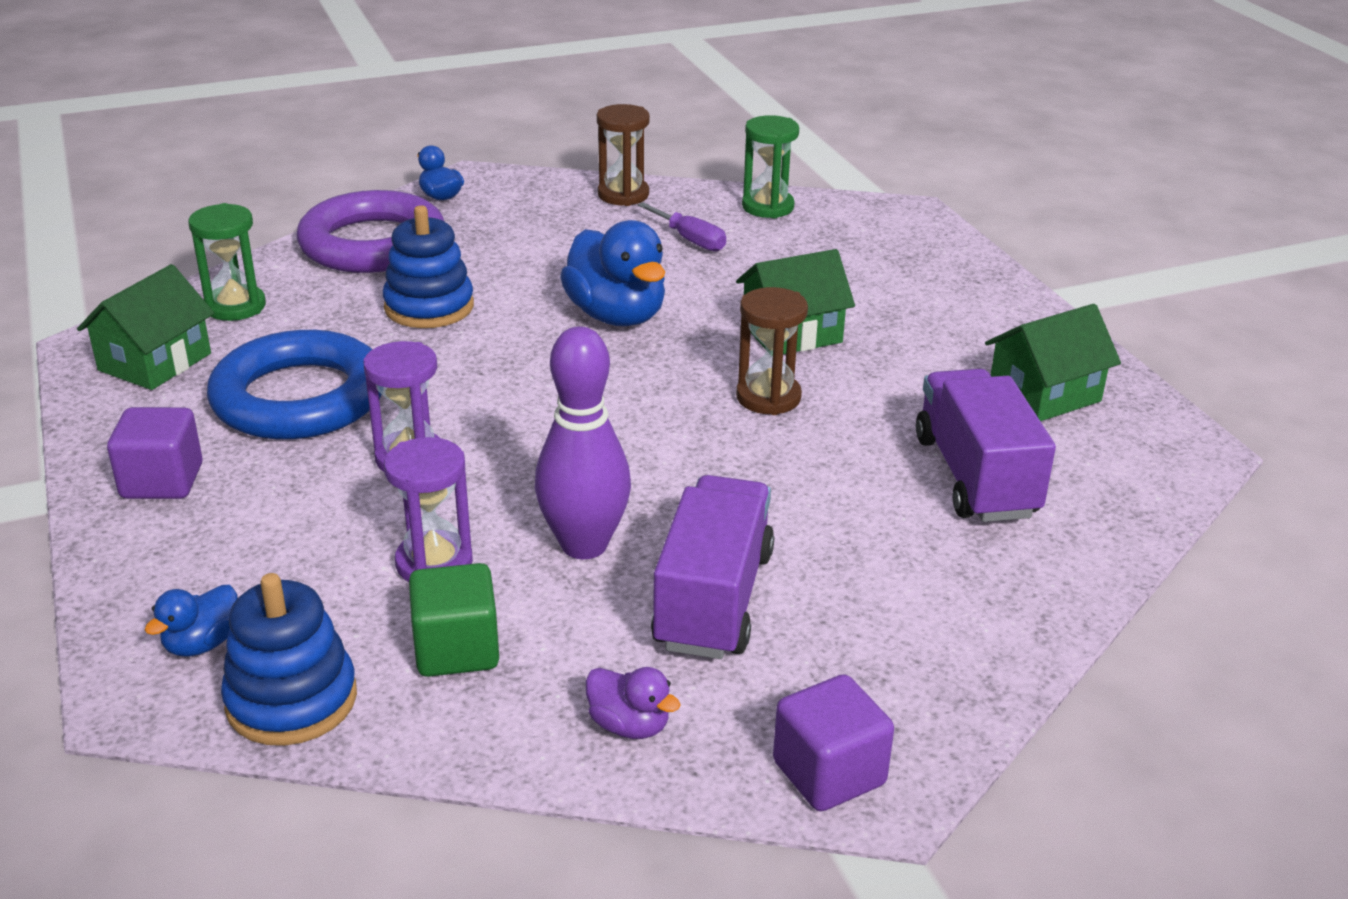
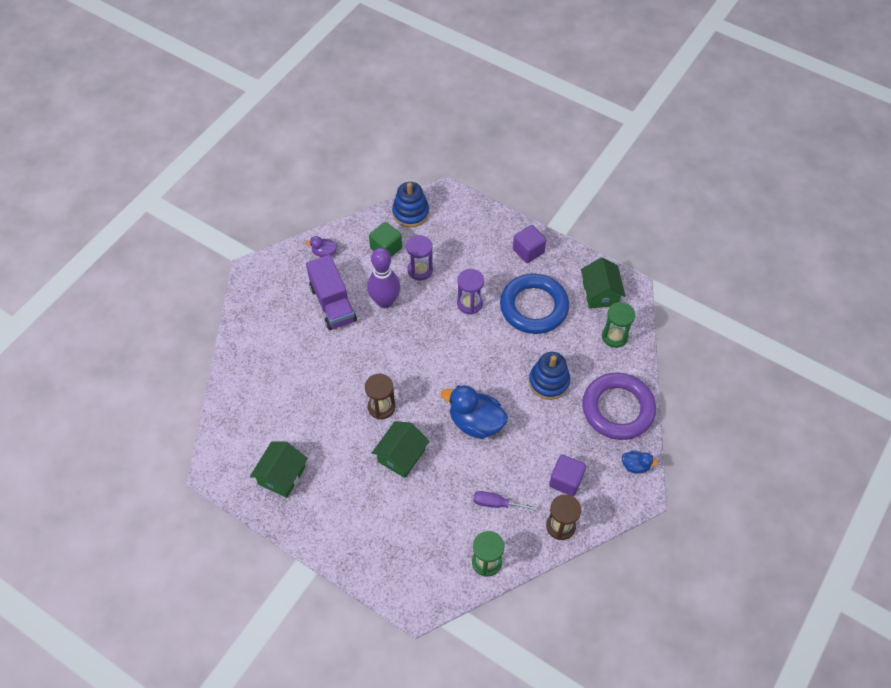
camera: 145 degrees right, 25 degrees up
(202, 644) = (450, 213): blue duck -> none
(829, 773) = (267, 268): purple cube -> purple cube (566, 481)
(975, 477) = (284, 407): purple truck -> none

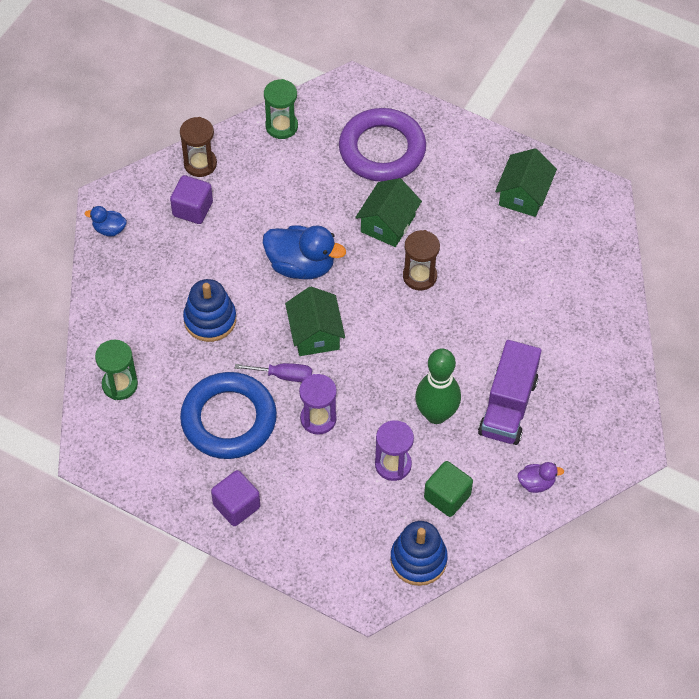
camera: 175 degrees right, 0 degrees up
(332, 303) = (508, 406): purple truck -> purple truck turned 135 degrees counterclockwise
(385, 301) = (436, 414): purple bowling pin -> green bowling pin
(496, 503) = (273, 181): purple screwdriver -> purple screwdriver (283, 375)
(600, 293) = (134, 446): green house -> green house (315, 334)
(618, 409) = (124, 292): purple ring -> purple ring (382, 150)

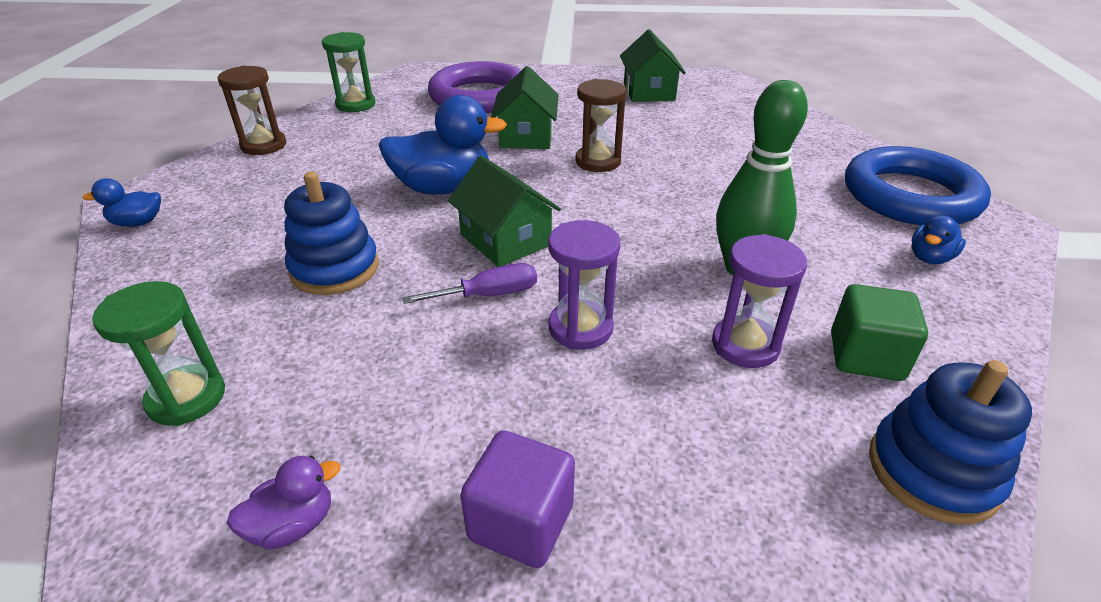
camera: 25 degrees left, 20 degrees down
(192, 209) = (266, 179): purple cube -> none
(229, 419) = (427, 380): blue ring -> blue ring (910, 196)
(508, 406) = (820, 233): purple truck -> none
(536, 483) = (955, 296): purple duck -> purple duck (293, 525)
(553, 452) = (929, 258): none -> blue duck

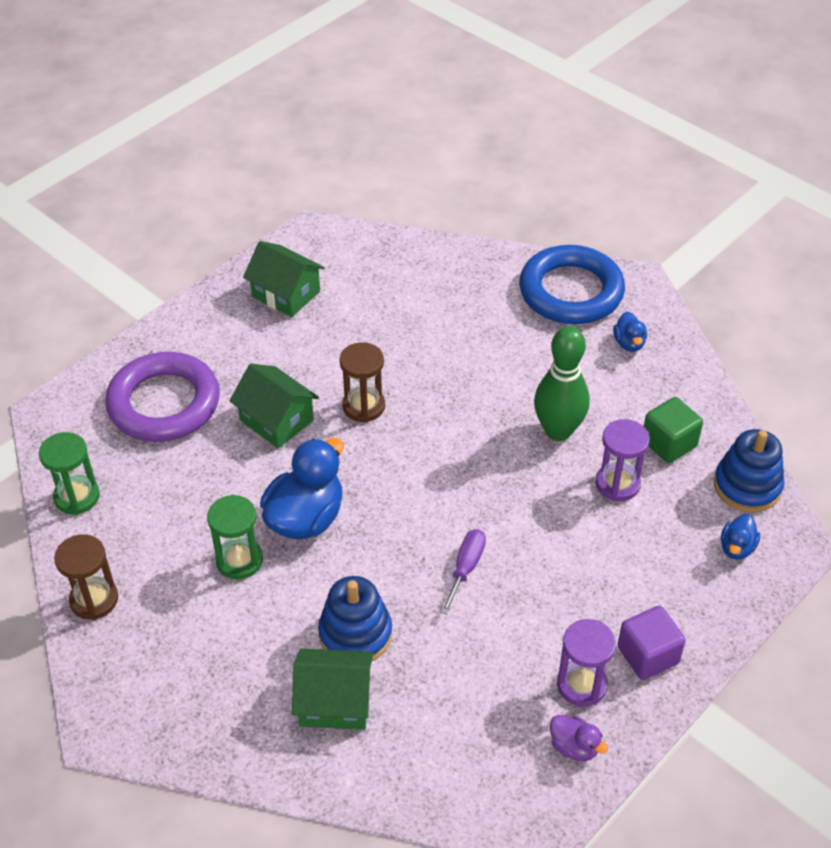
camera: 50 degrees left, 10 degrees up
(138, 223) = (158, 733): blue duck -> blue duck (736, 548)
(187, 398) = (429, 763): green hourglass -> green hourglass (239, 560)
(293, 525) = (574, 747): purple duck -> purple duck turned 120 degrees clockwise
(505, 240) = (413, 523): green house -> green house (335, 702)
(580, 328) = (538, 544): purple hourglass -> purple hourglass (581, 685)

